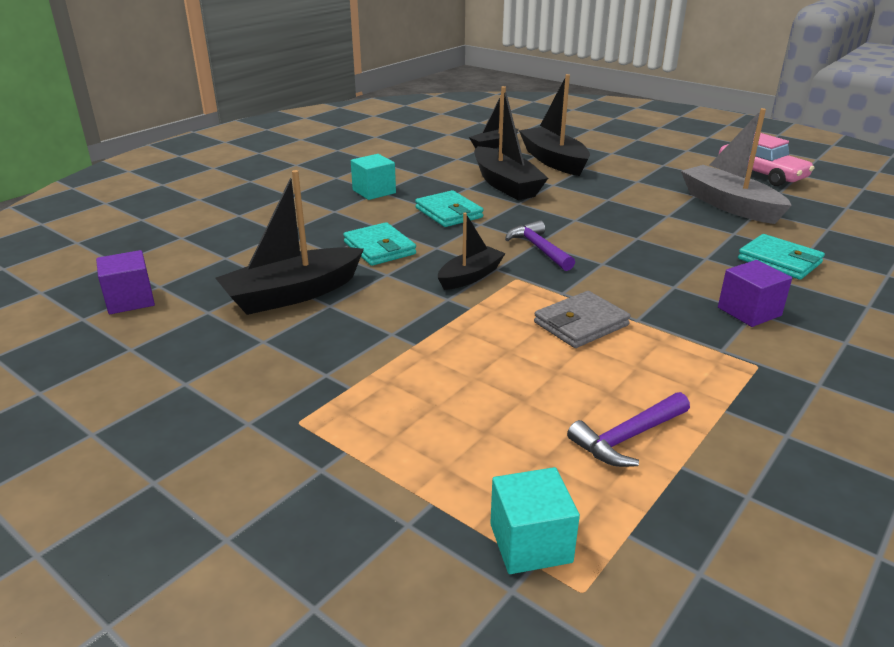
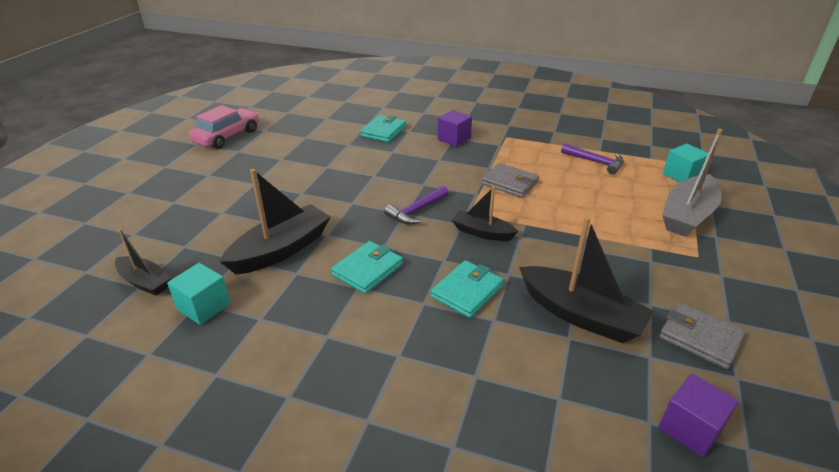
camera: 110 degrees left, 5 degrees up
(190, 350) = (699, 338): none -> grey wallet
(374, 191) = (329, 340): turquoise cube -> turquoise cube (204, 307)
(553, 161) = (202, 232): black boat -> none
(729, 205) = (298, 146): grey boat -> grey boat (687, 215)

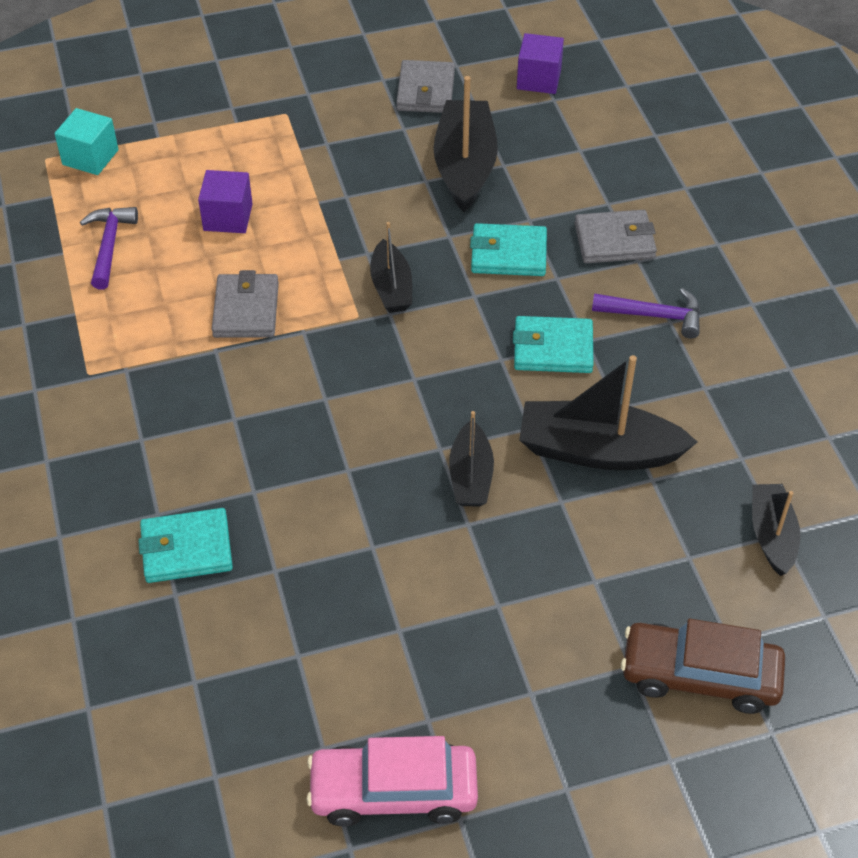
camera: 125 degrees left, 15 degrees up
(137, 217) = (700, 675): none -> brown car
(204, 307) = (741, 446): turquoise cube -> none
(324, 204) = (471, 476): none -> black boat
(416, 211) = (399, 370): purple hammer -> purple hammer (655, 316)
(430, 353) = (614, 241): none -> grey wallet
(454, 139) = (145, 435): purple cube -> purple cube (228, 217)
(687, 215) = (199, 134): grey boat -> none

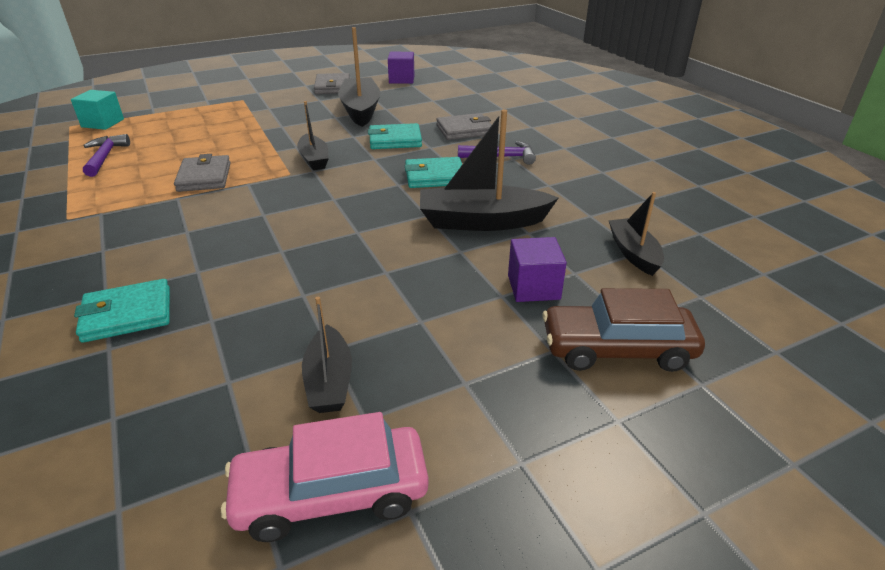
camera: 10 degrees left, 15 degrees down
(228, 217) = (197, 139): purple cube -> purple cube (533, 287)
(471, 476) = (384, 244): black boat -> black boat (329, 381)

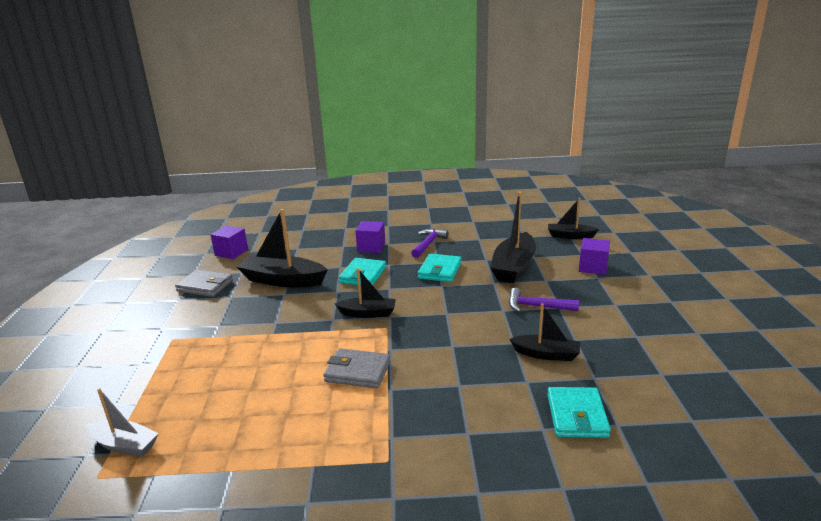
camera: 65 degrees left, 10 degrees down
(103, 123) = (124, 445): turquoise cube -> grey boat
(105, 157) = (244, 439): purple hammer -> purple hammer (536, 306)
(329, 381) = (665, 339): black boat -> black boat (546, 354)
(331, 494) = (749, 348): pink car -> none
(464, 130) = (371, 247): grey wallet -> purple cube
(617, 349) = (651, 260): brown car -> none

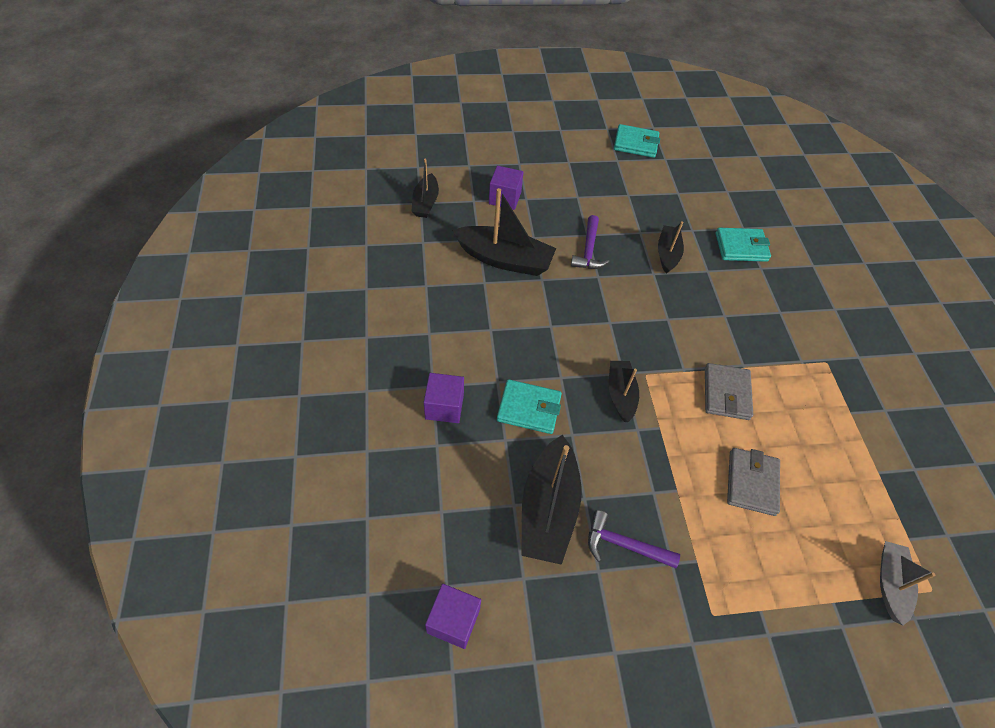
camera: 100 degrees left, 30 degrees up
(205, 286) = (572, 623): grey wallet -> grey wallet (751, 483)
(428, 244) = (438, 339): purple hammer -> purple hammer (623, 544)
(440, 271) = (515, 327): turquoise wallet -> turquoise wallet (635, 144)

